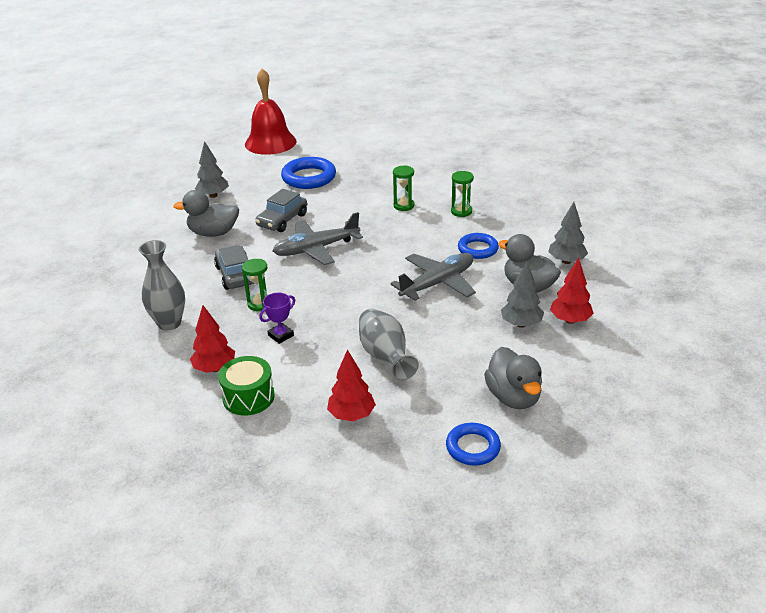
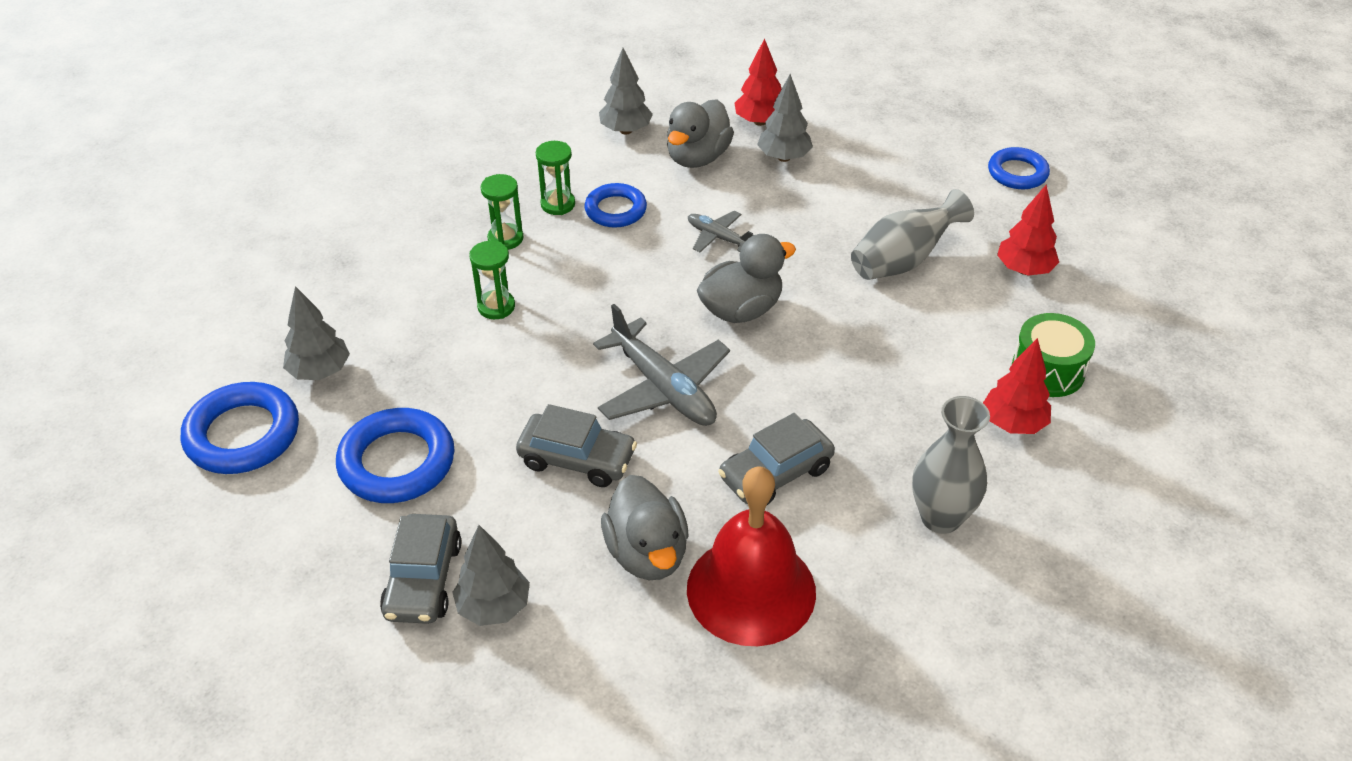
camera: 105 degrees left, 10 degrees up
(239, 181) = (423, 579): none -> grey car
(259, 304) = (843, 417): green hourglass -> green hourglass (558, 204)
(270, 142) = (218, 579): red bell -> red bell (751, 590)
(281, 335) = (907, 372): purple trophy -> none
(346, 145) = (243, 434): none -> blue ring
(377, 161) = (320, 371): none -> grey tree
(438, 283) = (718, 237): grey plane -> grey plane, size x0.53
(513, 397) = (922, 153): grey duck -> grey duck (741, 310)

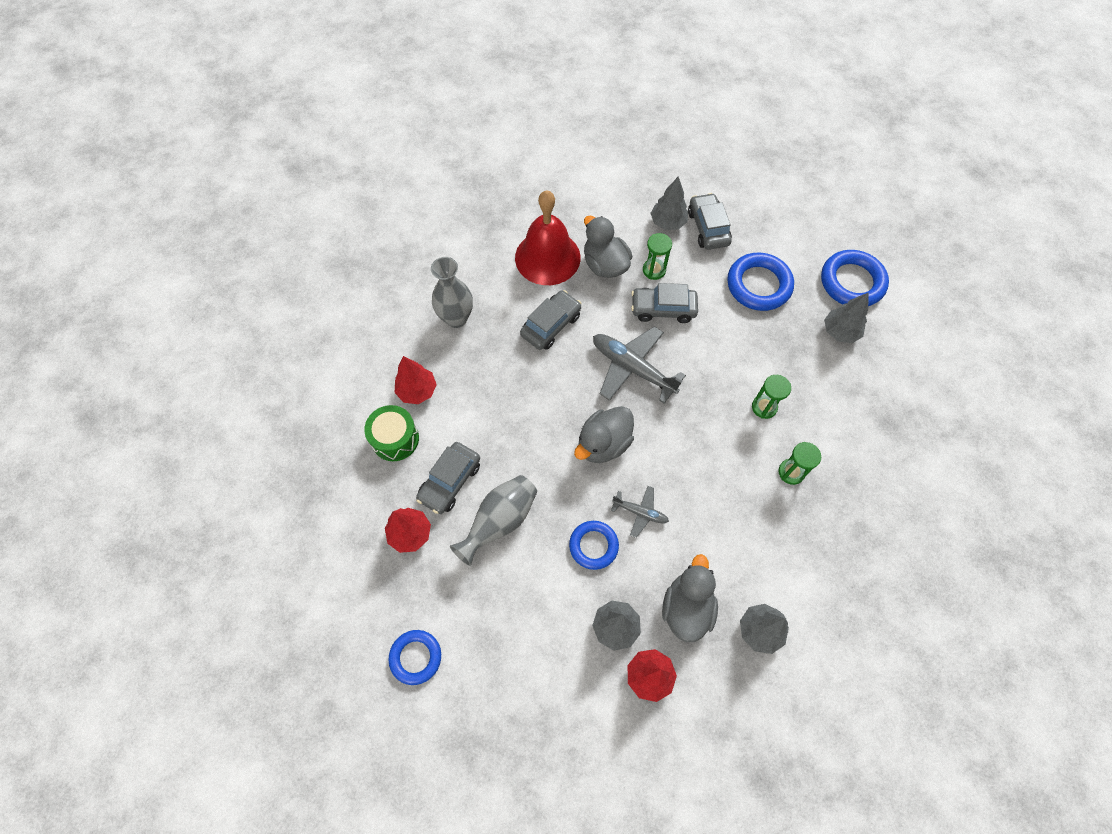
camera: 165 degrees right, 20 degrees up
(558, 204) = (772, 519): green hourglass -> green hourglass (654, 270)
(615, 210) = (726, 524): blue ring -> blue ring (593, 546)
(967, 310) = (450, 481): none -> grey car

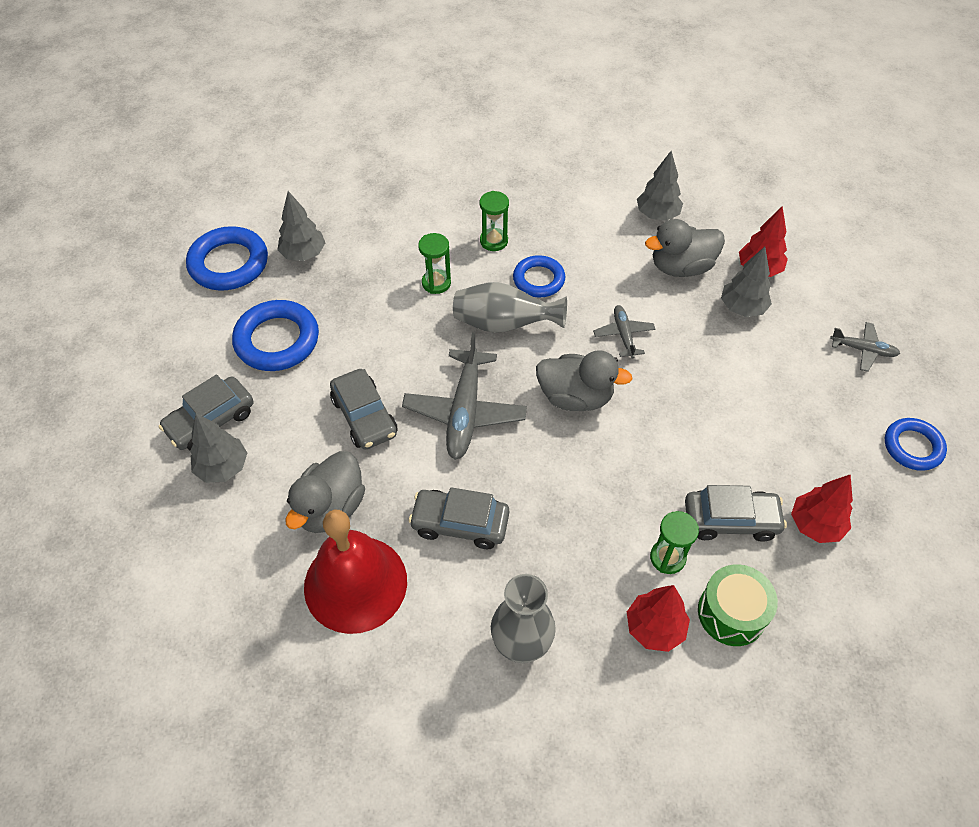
camera: 120 degrees left, 10 degrees down
(499, 521) = (731, 447): grey vase -> grey vase (504, 324)
(517, 697) = (863, 350): none -> grey plane
(593, 546) = (686, 356): blue ring -> blue ring (538, 279)
(654, 270) = (310, 450): green hourglass -> green hourglass (667, 558)

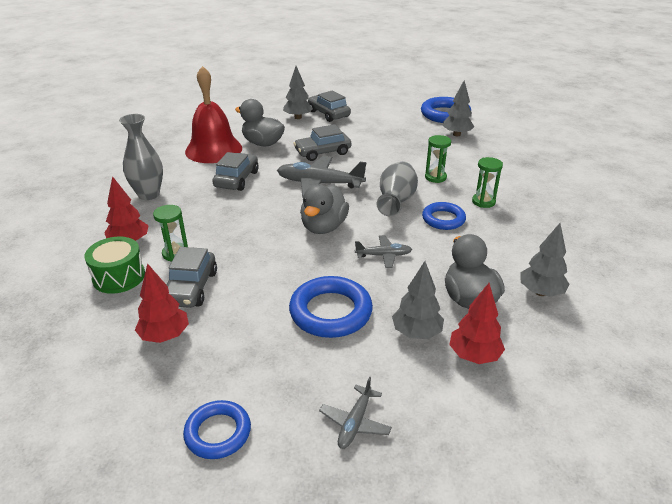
camera: 95 degrees right, 20 degrees down
(277, 340) = (384, 128): blue ring -> blue ring (330, 312)

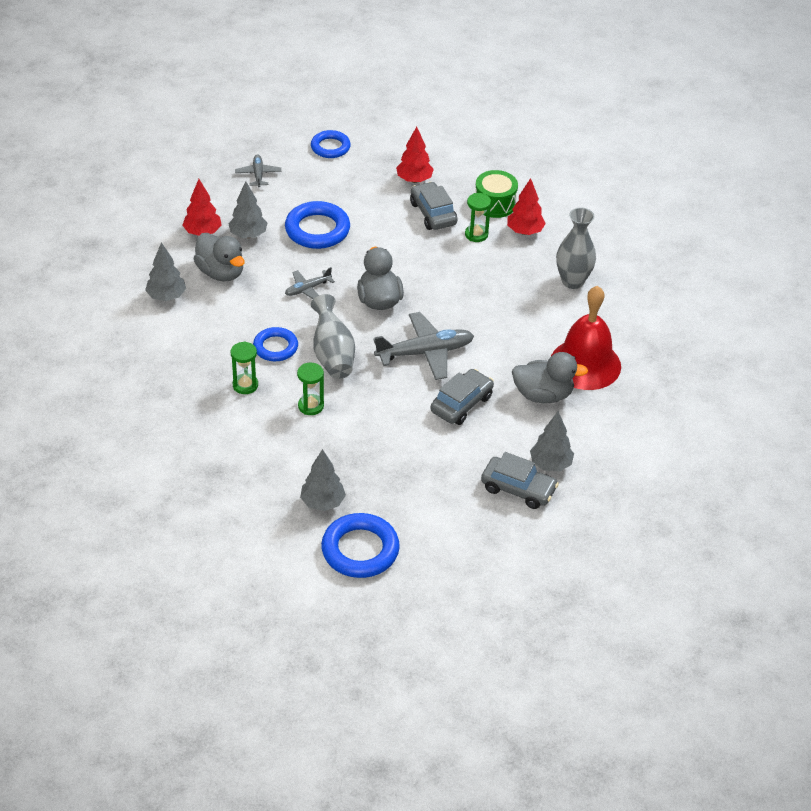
camera: 150 degrees right, 10 degrees up
(237, 179) = (513, 329): grey car -> none

